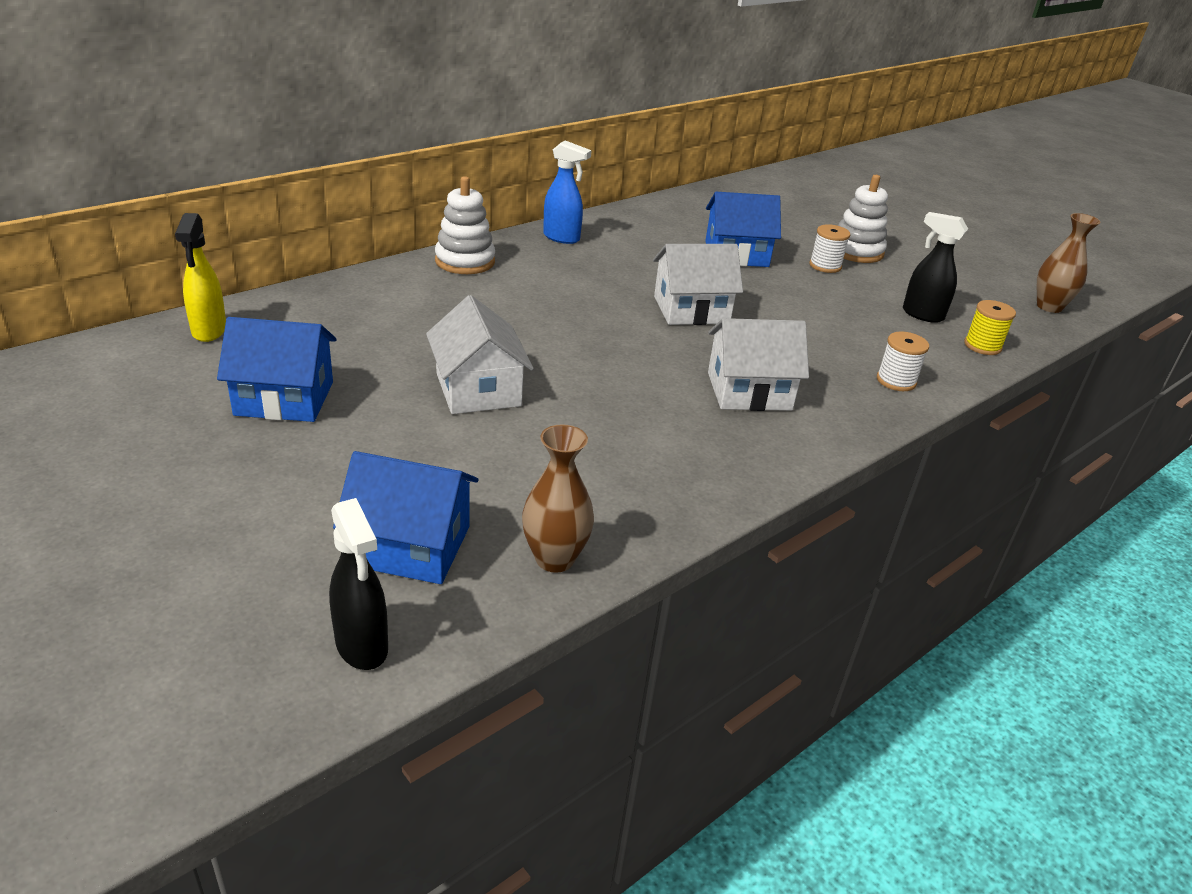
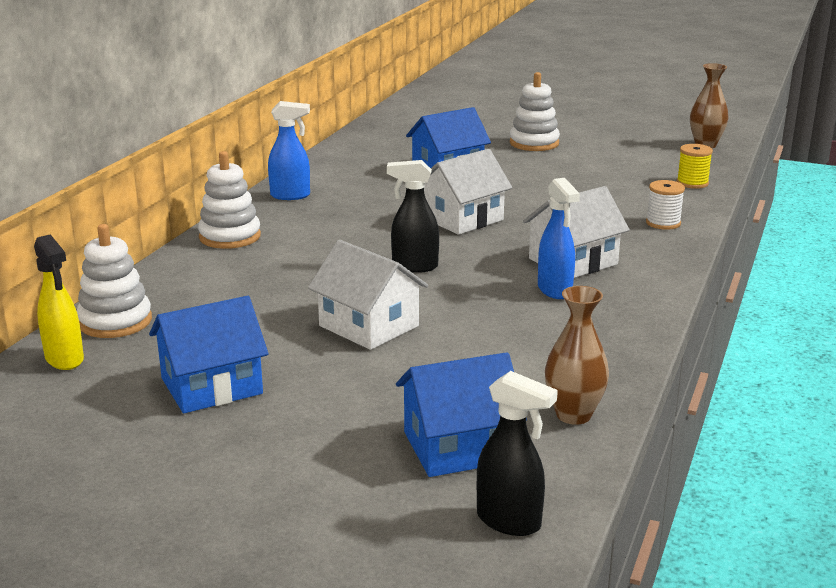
camera: 25 degrees left, 10 degrees down
(285, 310) = (115, 322): none -> white stacking toy
(694, 416) = (555, 290): none -> blue spray bottle
(825, 266) = (523, 160): white spool -> none
(922, 314) = (629, 174): black spray bottle -> black spray bottle (414, 267)

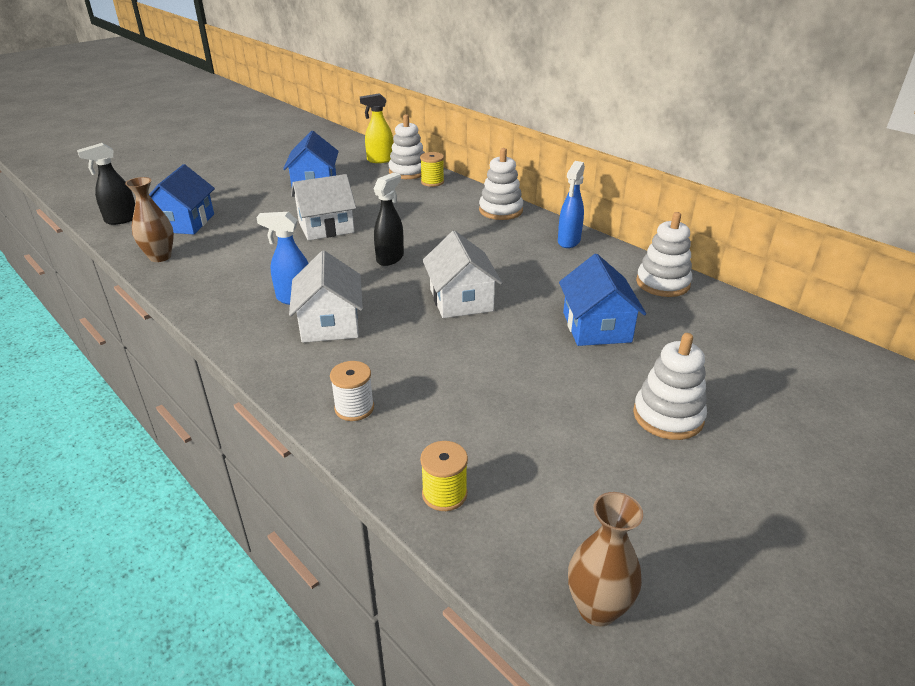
camera: 115 degrees right, 10 degrees up
(152, 295) = (432, 182): none -> yellow spool
(347, 156) = (662, 283): none -> white stacking toy

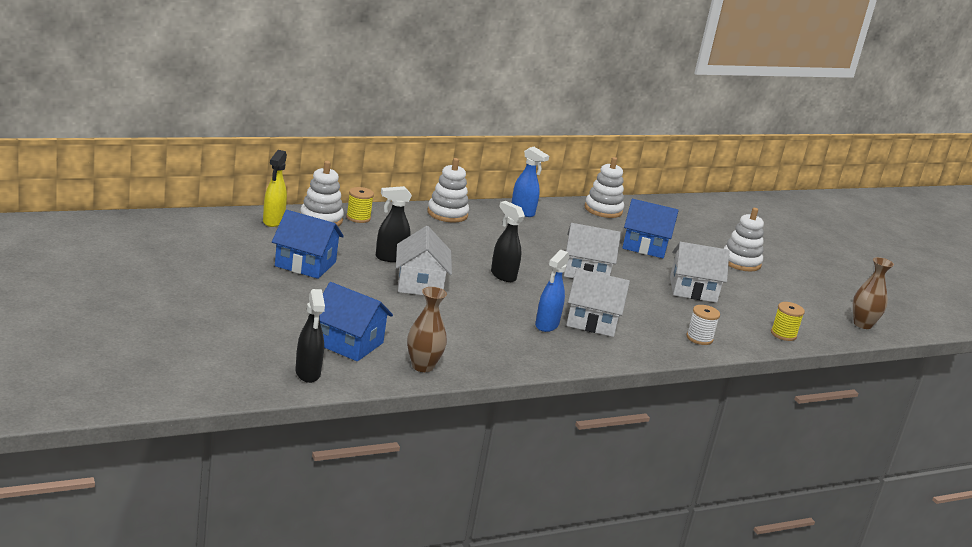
camera: 75 degrees left, 10 degrees down
(366, 207) = (390, 258): none -> black spray bottle
(506, 383) = (693, 290): none -> white house

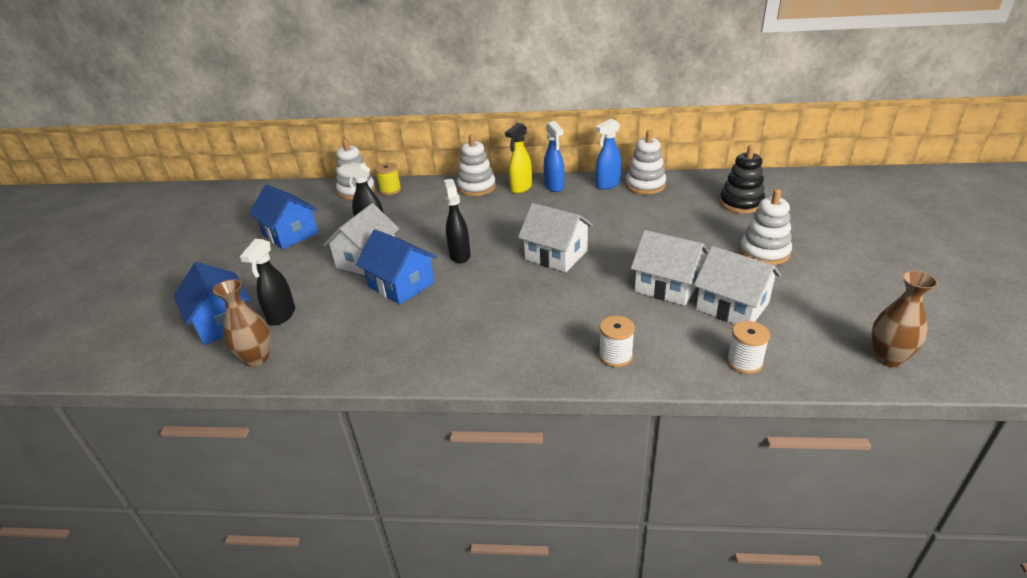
camera: 35 degrees right, 10 degrees up
(273, 221) = (314, 192): yellow spray bottle -> yellow spray bottle (521, 188)
(308, 374) = (143, 355): black spray bottle -> black spray bottle (281, 316)
(546, 325) = (442, 319): blue spray bottle -> blue spray bottle (607, 185)
(592, 321) = (500, 319): white house -> white house (732, 306)
(645, 246) = (656, 227): blue house -> blue house (401, 285)
(694, 224) = (741, 203): none -> black stacking toy
(783, 334) = (744, 362): yellow spool -> white spool

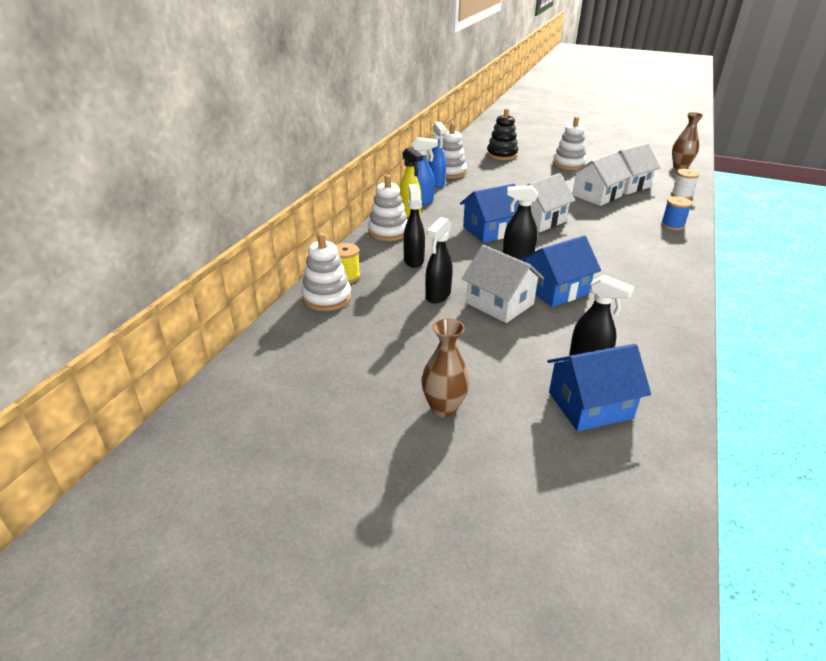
camera: 75 degrees left, 0 degrees up
(256, 359) = (662, 379): brown vase -> brown vase (443, 408)
(290, 234) = (404, 351): blue house -> blue house (490, 230)
(428, 209) = (413, 260): none -> black spray bottle
(615, 356) = (672, 225): white spool -> blue spool

